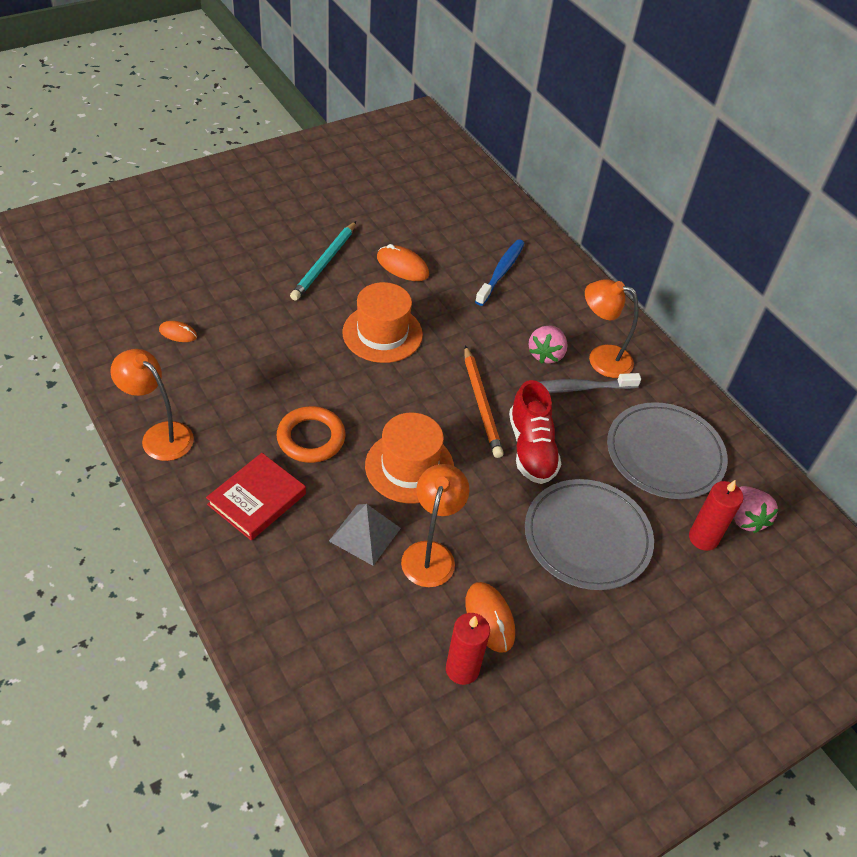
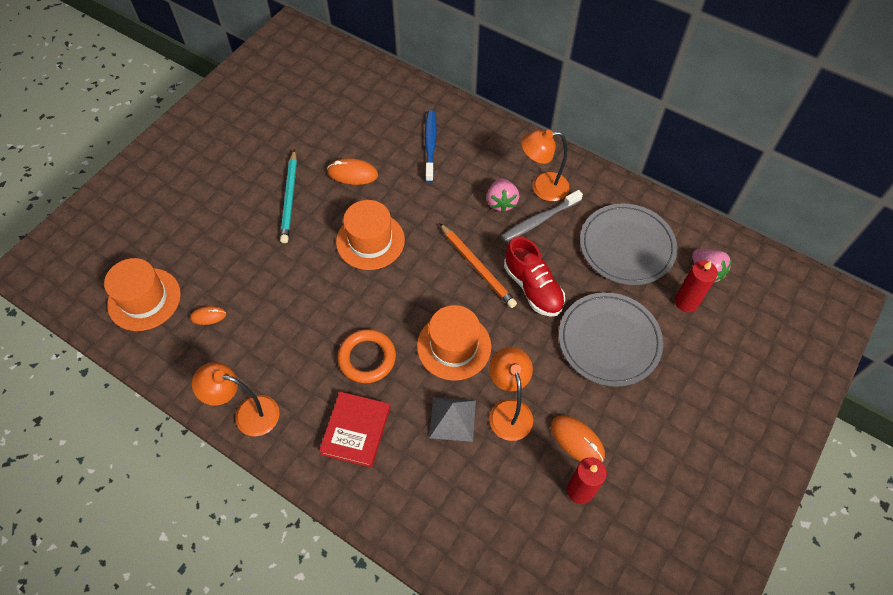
camera: 20 degrees left, 10 degrees up
(127, 293) = (144, 299): none -> orange hat

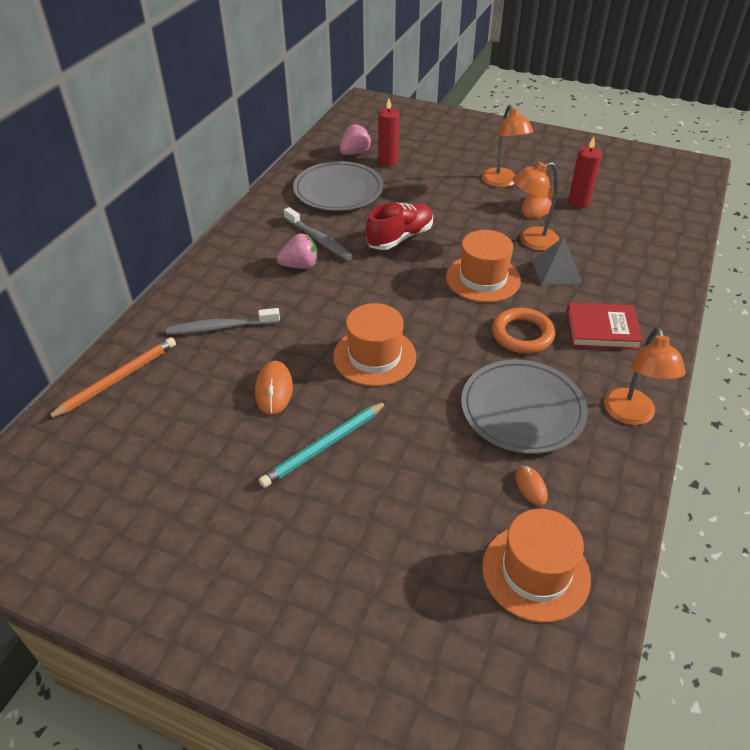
camera: 100 degrees left, 15 degrees down
(289, 198) = (324, 446): turquoise pencil -> turquoise pencil turned 150 degrees clockwise
(430, 145) = (221, 327): blue toothbrush -> grey toothbrush
(477, 267) = (387, 273): orange pencil -> orange pencil (117, 380)
(542, 187) = (275, 241): orange lamp -> orange lamp (502, 182)
(609, 341) = (440, 195): grey plate -> grey plate (522, 409)

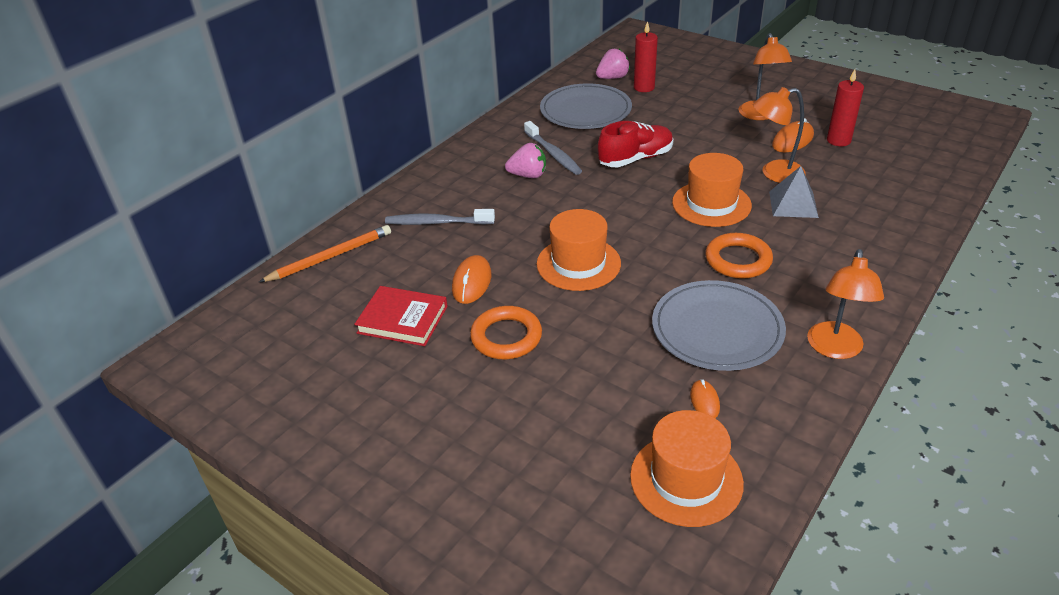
camera: 15 degrees right, 5 degrees down
(324, 446) = (506, 337): turquoise pencil -> orange ring
(602, 329) = (827, 264): red book -> red book (402, 320)

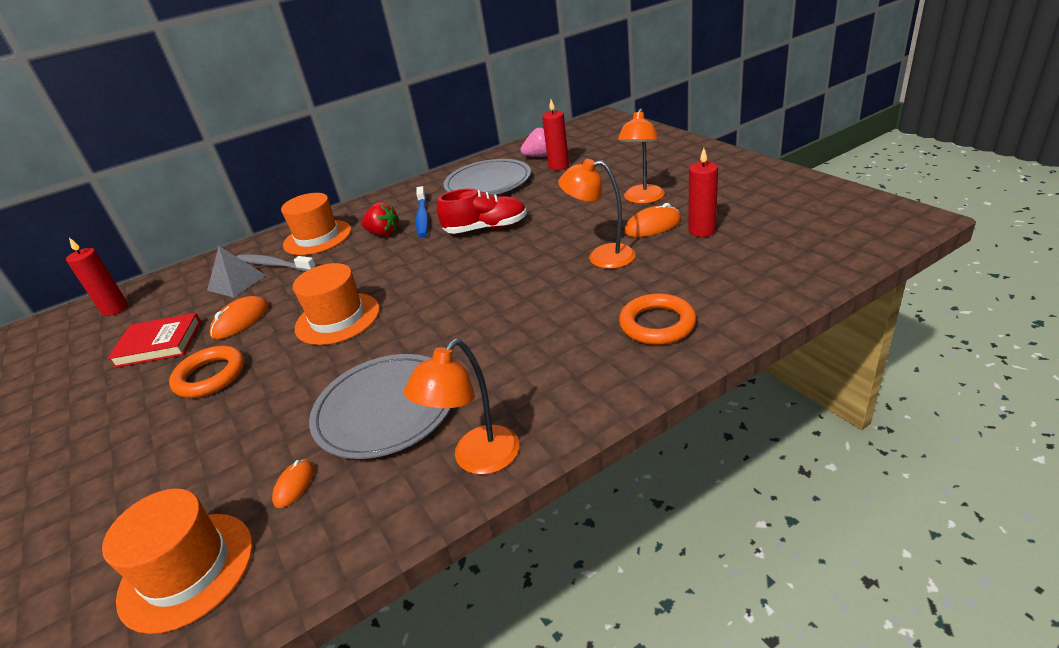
camera: 25 degrees right, 5 degrees down
(291, 295) = (115, 309): none -> red candle
(330, 257) = (173, 282): orange pencil -> none
(402, 320) = (159, 344): red book -> red book turned 45 degrees counterclockwise
(528, 175) = (383, 233): pink strawberry -> red strawberry
(553, 154) = (423, 217): grey toothbrush -> blue toothbrush
(711, 204) = (510, 279): orange hat -> orange hat (317, 237)
(738, 260) = (478, 340): orange ring -> orange ring (657, 324)
(793, 204) = (590, 290): grey pyramid -> grey pyramid (236, 282)

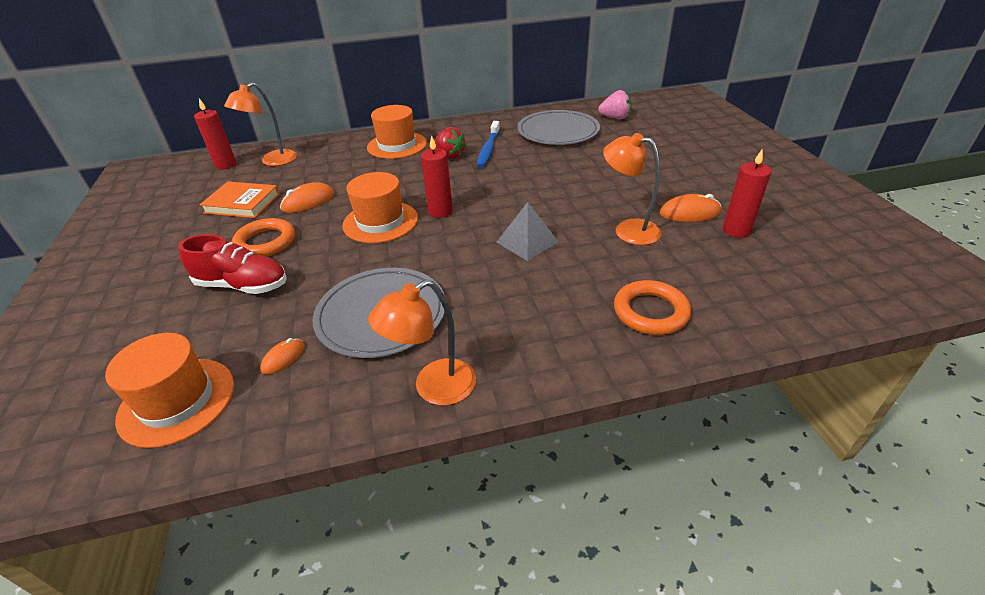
camera: 15 degrees right, 5 degrees up
(159, 344) = (242, 203): red book -> orange book
(236, 282) = (319, 168): grey pyramid -> grey pyramid (527, 242)
(274, 265) = (353, 160): grey toothbrush -> none
(486, 228) = (537, 174): red shoe -> red shoe (243, 285)
(559, 166) = (628, 131): red candle -> red candle (440, 211)
(642, 199) = (692, 183): orange lamp -> orange lamp (273, 161)

